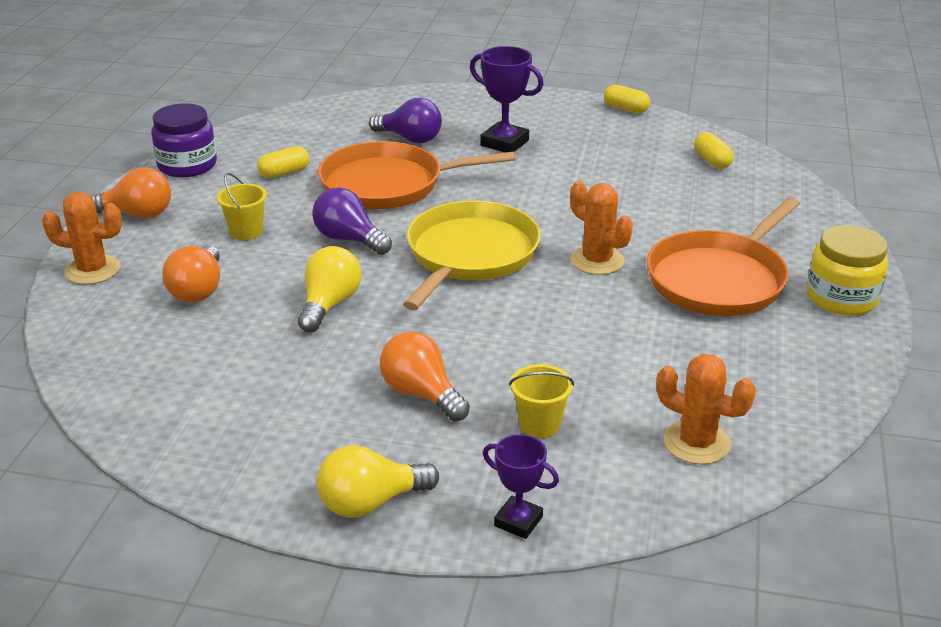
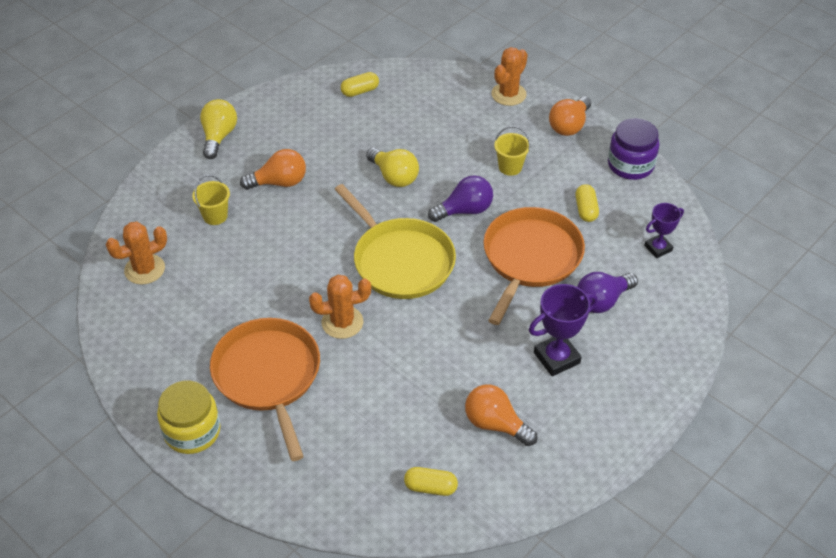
camera: 120 degrees right, 15 degrees up
(198, 290) = (453, 129): orange light bulb -> orange light bulb (495, 424)
(518, 521) = (161, 178): purple trophy -> purple trophy (658, 248)
(626, 109) = (573, 485): yellow capsule -> yellow capsule (360, 91)

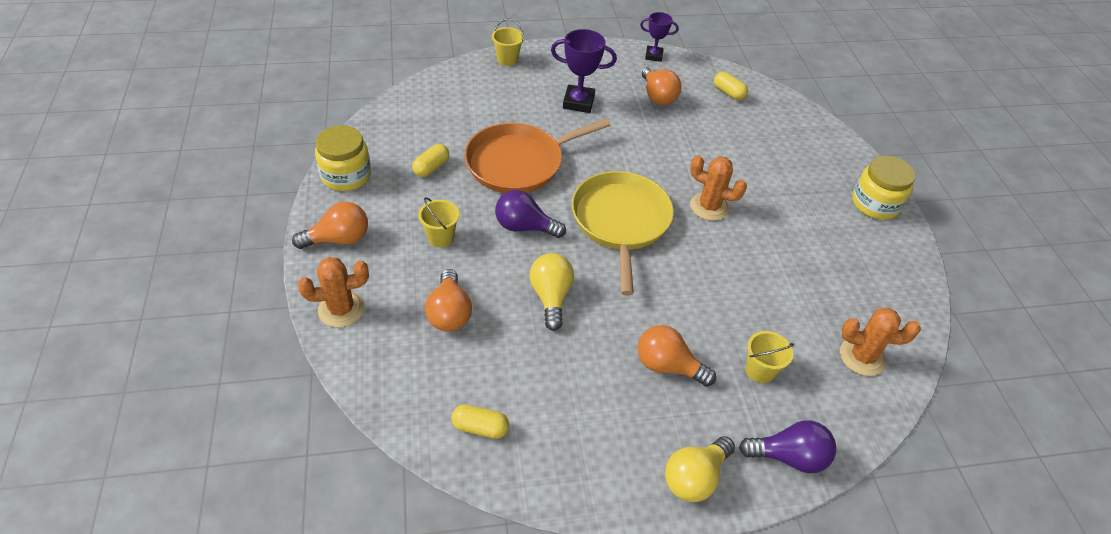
camera: 145 degrees left, 0 degrees up
(268, 376) = (795, 205): orange pan -> none
(445, 130) = (449, 313): none -> orange light bulb
(602, 301) = (506, 111): purple light bulb -> purple light bulb (789, 457)
(630, 165) = (346, 175): purple jar -> yellow jar
(658, 248) = (422, 115): purple trophy -> purple trophy (653, 56)
(679, 363) = (507, 59): none -> yellow bucket

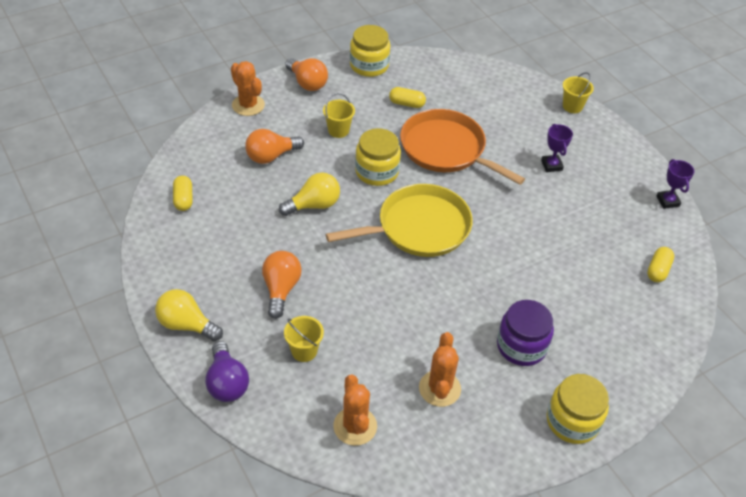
camera: 70 degrees right, 0 degrees up
(524, 227) = (377, 172): purple light bulb -> yellow jar
(578, 102) = (551, 165): purple trophy -> purple trophy, size x0.64
(657, 96) = (606, 217): orange light bulb -> none
(709, 207) = (476, 284): orange cactus -> orange cactus (439, 388)
(790, 204) = (521, 346): none -> purple jar

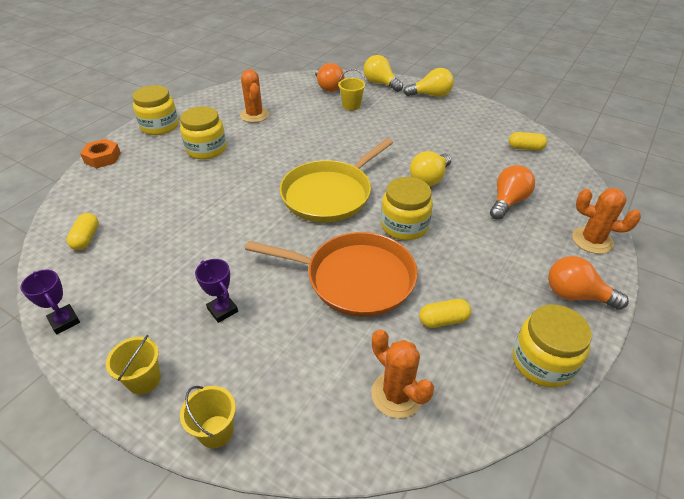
camera: 155 degrees right, 5 degrees down
(183, 199) = (525, 148): yellow capsule -> yellow capsule turned 45 degrees counterclockwise
(227, 383) = (380, 84): purple light bulb -> yellow light bulb
(281, 289) = (396, 125): orange light bulb -> orange light bulb (328, 87)
(338, 130) = (480, 251): yellow bucket -> yellow bucket (144, 380)
(355, 426) = (295, 89): orange cactus -> orange cactus (397, 394)
(521, 346) = (206, 149): purple jar -> yellow jar
(648, 385) = (102, 158): none -> orange nut

